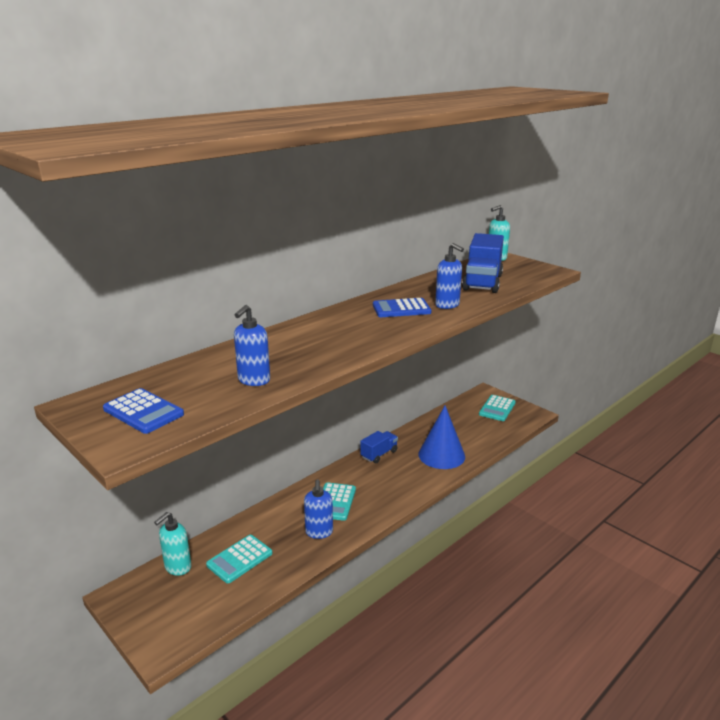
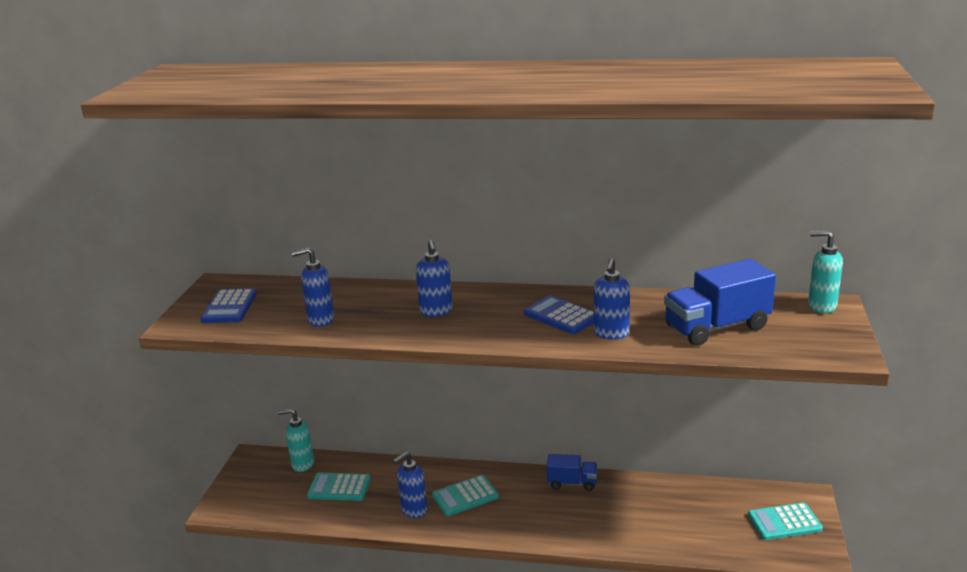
camera: 55 degrees right, 0 degrees up
(323, 339) = (436, 311): none -> blue soap dispenser
(441, 455) = (626, 524): blue cone -> none

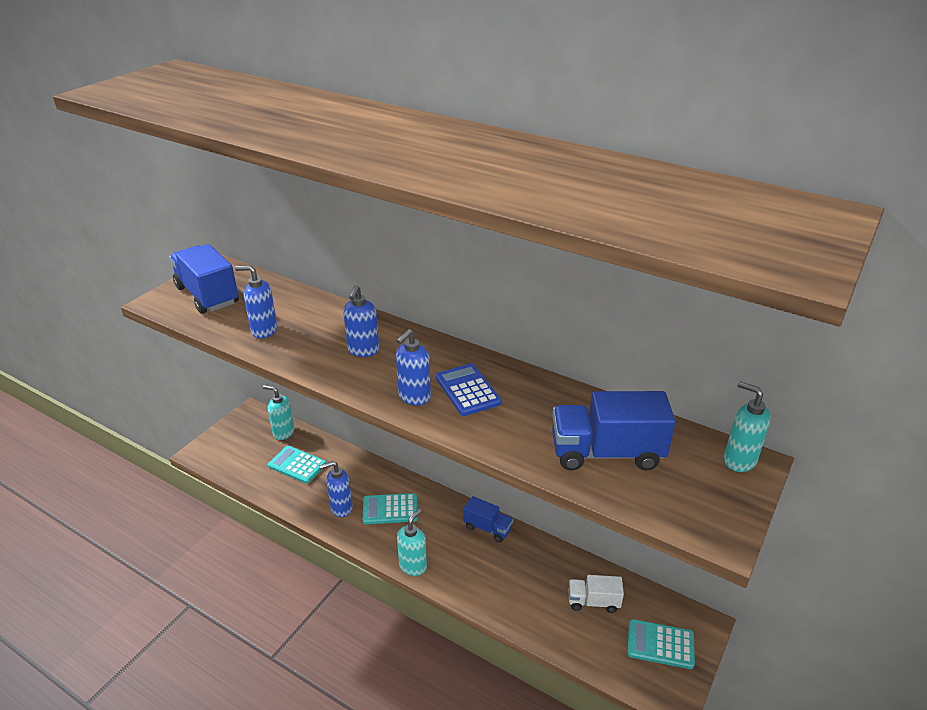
camera: 20 degrees right, 10 degrees up
(229, 307) = (207, 295): blue calculator -> blue truck
(522, 535) = (413, 566): none -> turquoise soap dispenser
(611, 334) = (497, 427): blue soap dispenser -> blue soap dispenser (414, 397)
(707, 509) = (593, 602): none -> white truck

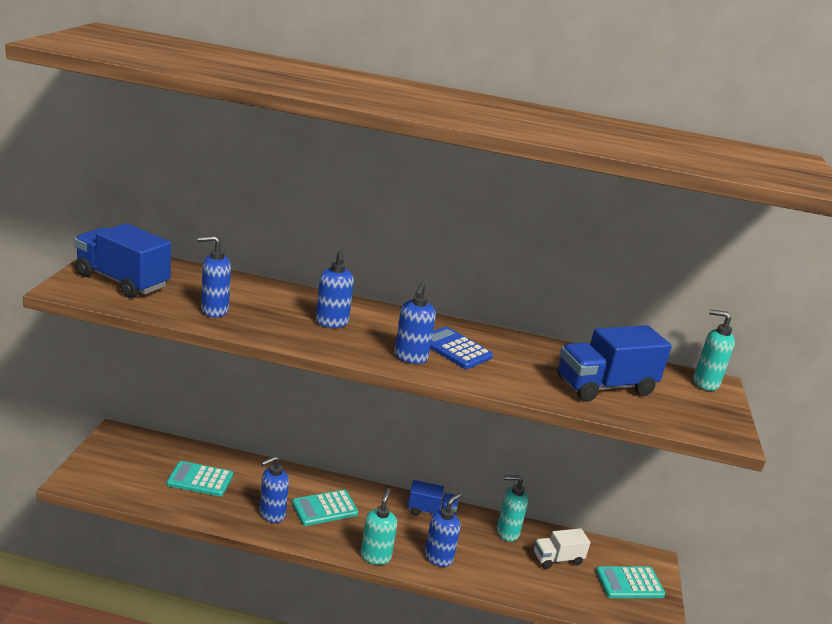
camera: 25 degrees left, 10 degrees down
(283, 432) = (166, 450): turquoise soap dispenser -> turquoise soap dispenser (507, 532)
(472, 578) = (438, 557): none -> blue soap dispenser

